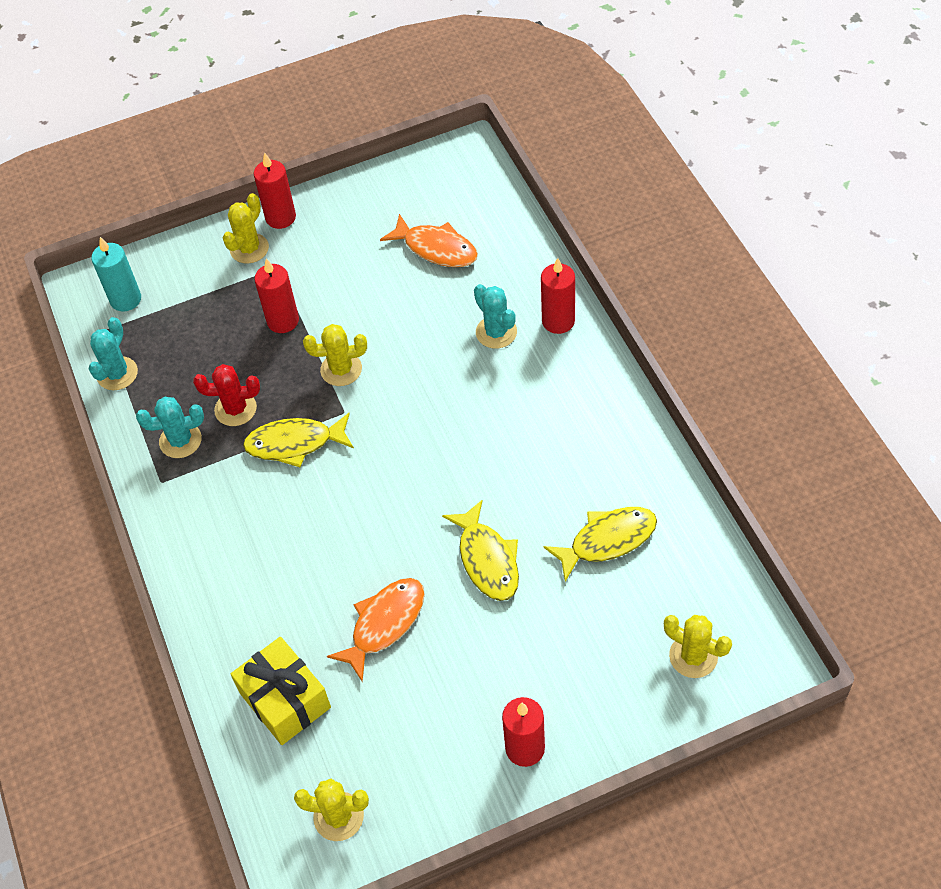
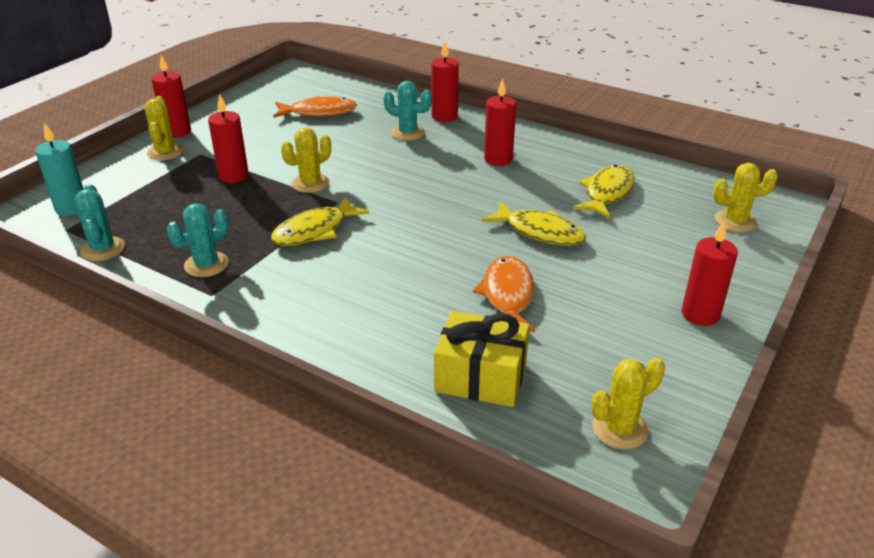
camera: 40 degrees left, 20 degrees down
(235, 409) = (241, 231): red cactus -> none
(548, 426) = (498, 159): none -> red candle

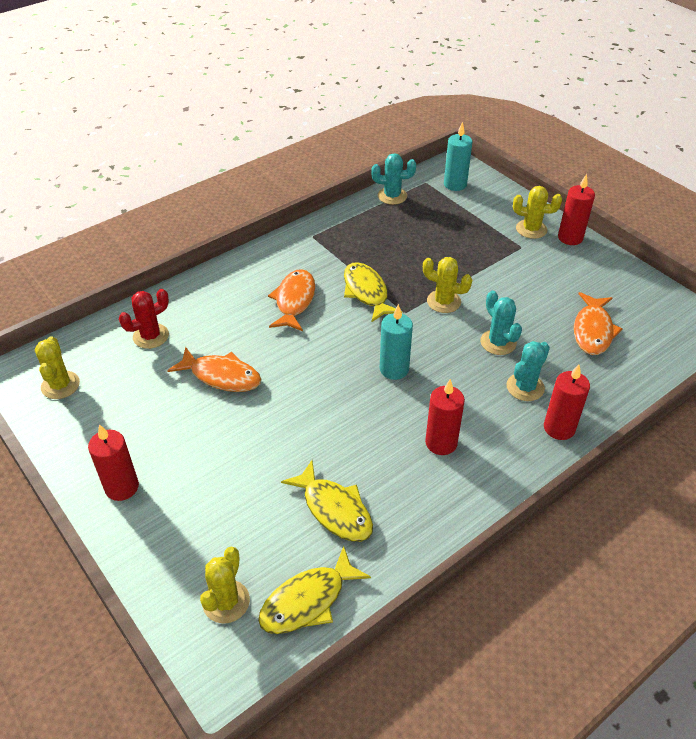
camera: 110 degrees right, 10 degrees up
(206, 264) = (349, 237): turquoise cactus -> turquoise cactus (498, 342)
(233, 176) = (474, 261): red candle -> none
(310, 183) = (443, 302): yellow cactus -> yellow cactus turned 45 degrees counterclockwise
(352, 277) = (294, 301): none -> orange fish
(426, 194) = (394, 369): none -> turquoise candle
(481, 377) = (151, 336): yellow gift -> red cactus
(540, 232) = (293, 427): yellow fish -> yellow fish (308, 600)

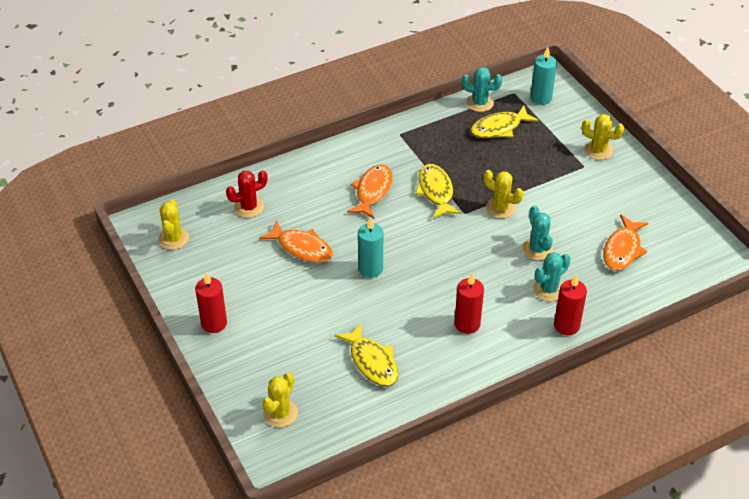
camera: 10 degrees right, 0 degrees up
(308, 600) = (339, 421): yellow fish -> yellow fish (499, 128)
(394, 369) = (443, 260): turquoise candle -> turquoise candle (370, 269)
(570, 238) = (631, 163): red candle -> none

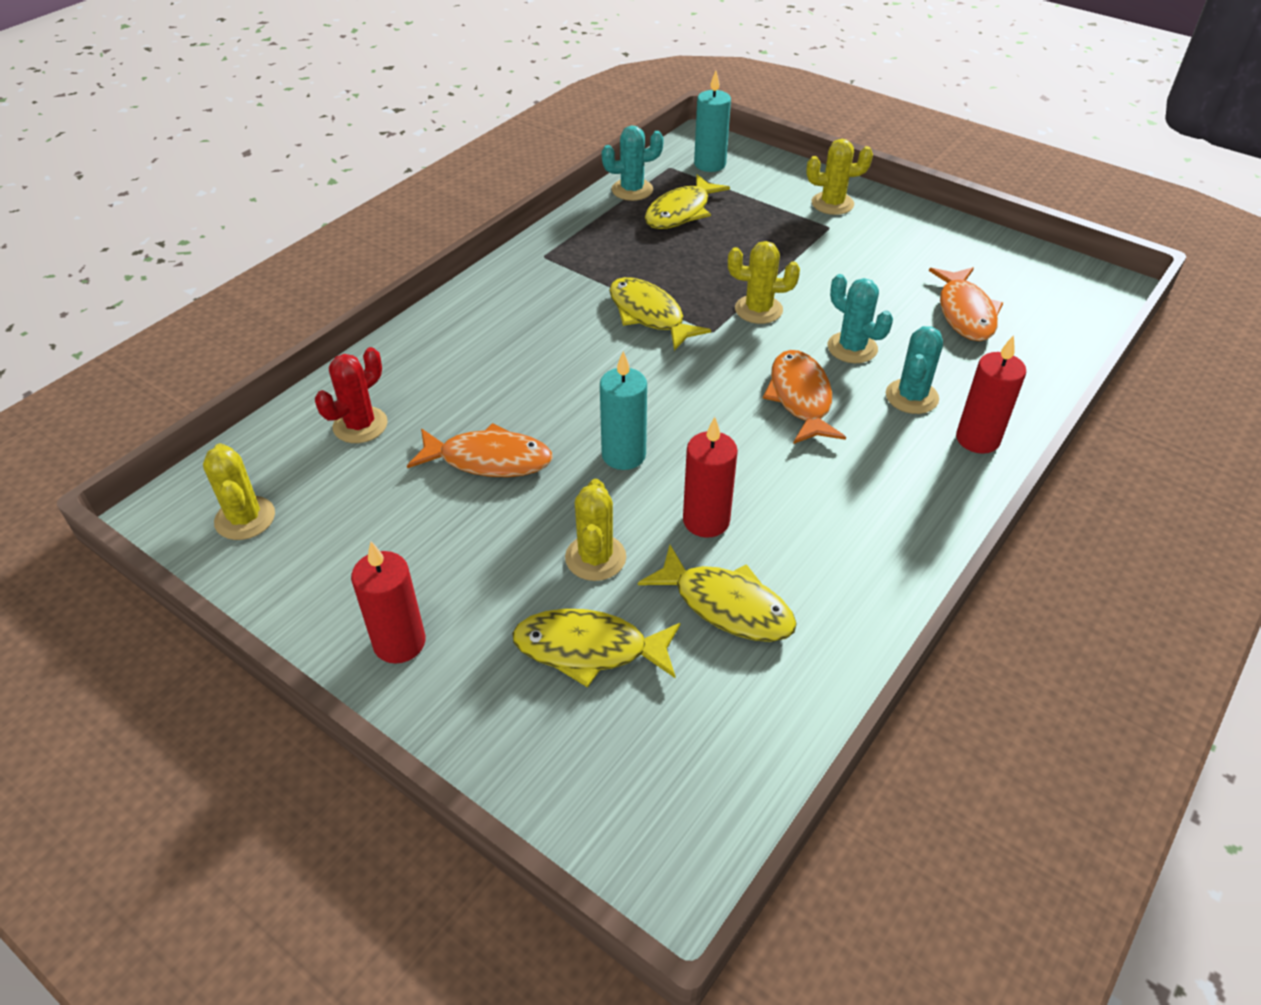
camera: 25 degrees left, 0 degrees up
(280, 413) = (624, 768): yellow cactus -> yellow cactus (595, 558)
(295, 357) = (589, 649): none -> yellow fish
(372, 191) = (553, 342): orange fish -> orange fish (800, 398)
(467, 324) = (834, 488): red candle -> red candle (706, 521)

